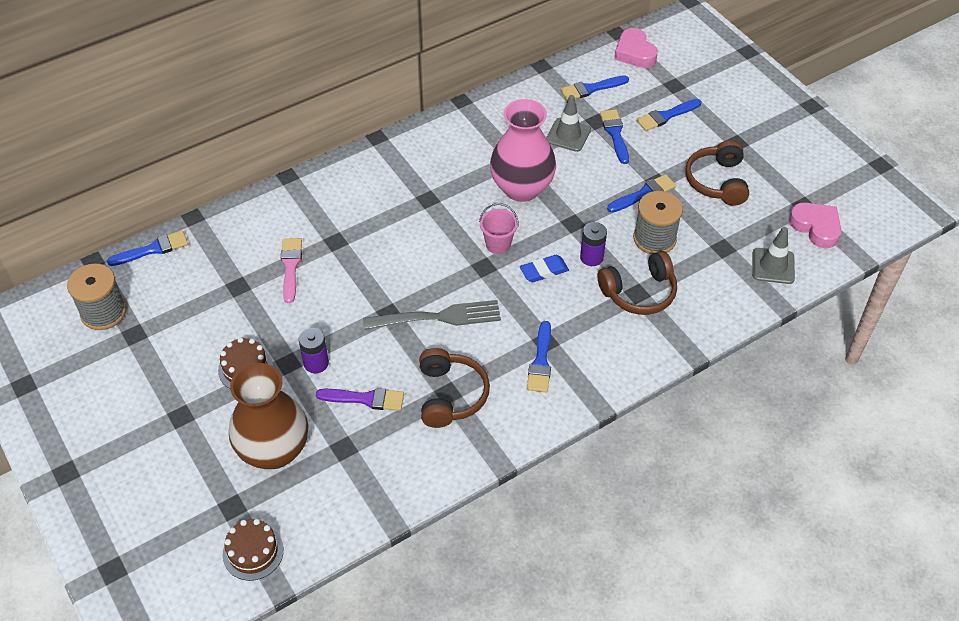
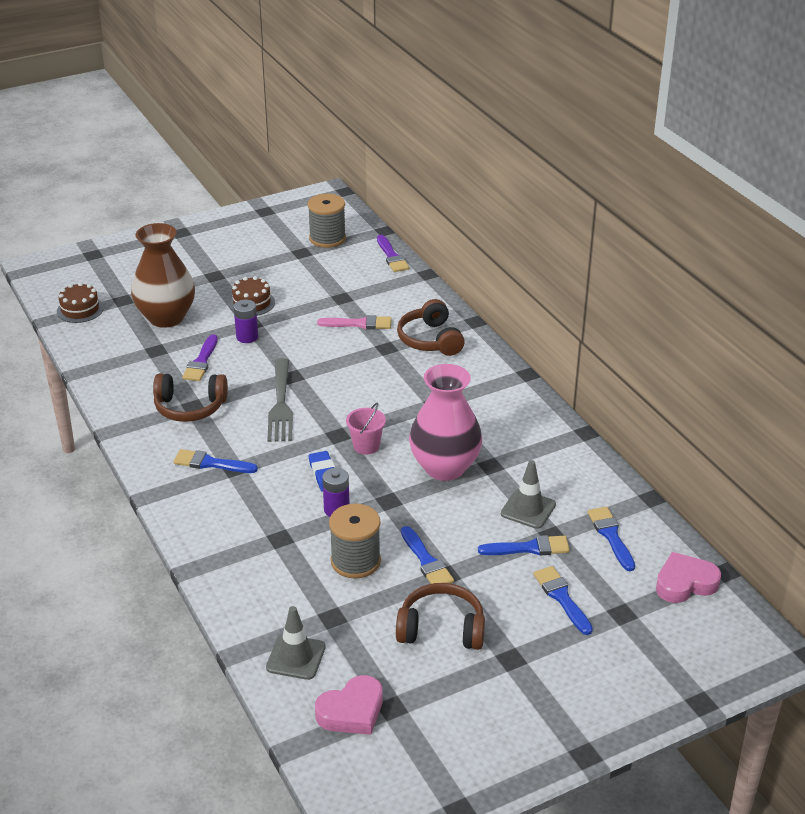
camera: 95 degrees right, 15 degrees down
(153, 249) = (392, 256): blue brush -> purple brush
(639, 292) = (280, 540): brown headphones -> brown headphones (430, 340)

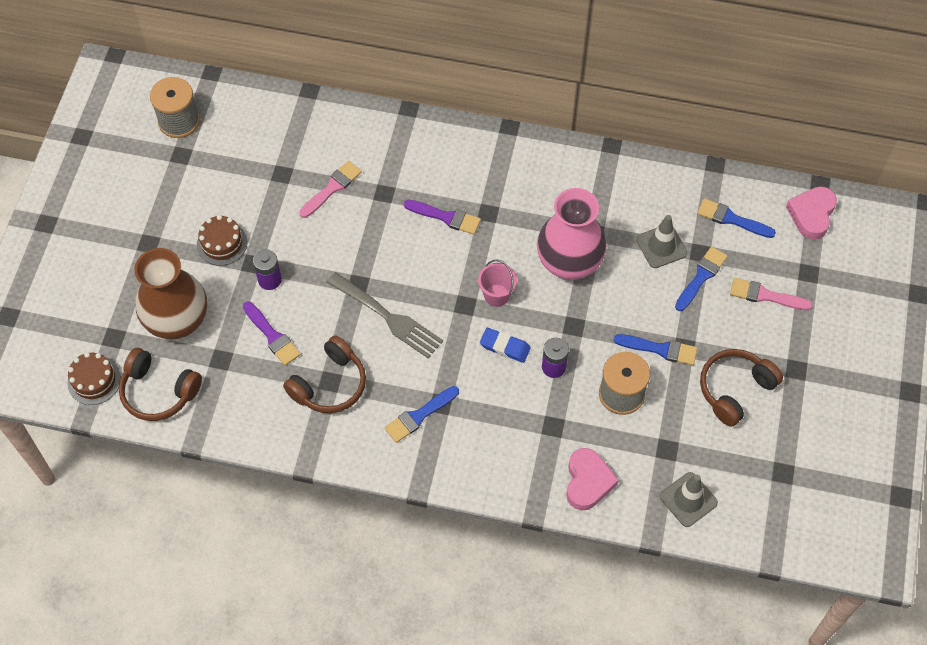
camera: 50 degrees left, 25 degrees up
(352, 711) = (767, 499): pink heart -> pink heart (588, 482)
(392, 256) = (257, 96): purple brush -> purple brush (446, 217)
(430, 340) = (403, 156): brown headphones -> brown headphones (158, 392)
(561, 598) = (765, 295): blue brush -> pink brush

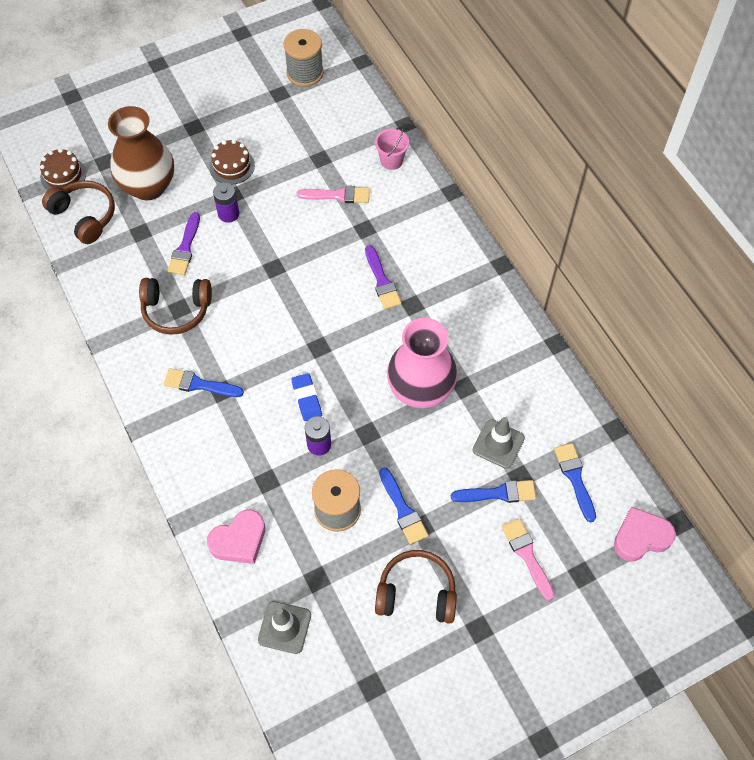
camera: 50 degrees right, 0 degrees up
(158, 392) = (85, 216): brown headphones -> brown headphones turned 150 degrees clockwise
(387, 317) = (263, 305): grey fork -> none
(496, 295) = (346, 361): pink bucket -> pink bucket (391, 161)

